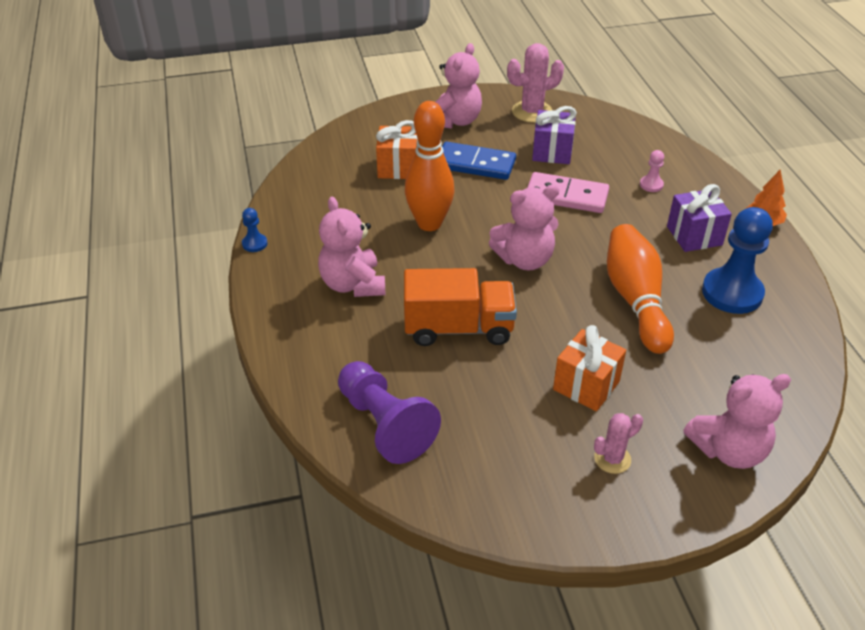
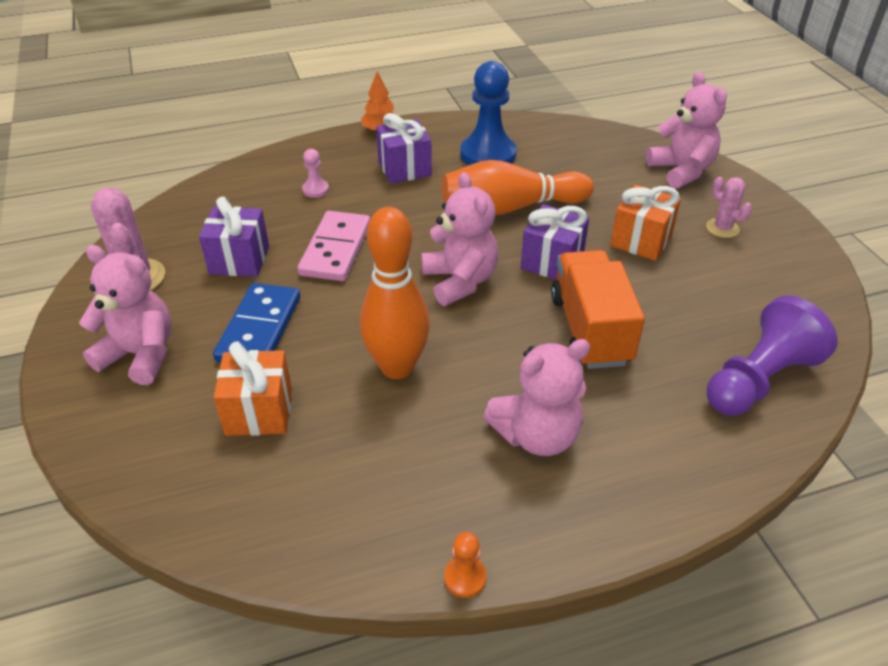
camera: 95 degrees left, 0 degrees up
(254, 244) = (465, 578): blue pawn -> orange pawn
(551, 317) = (552, 262): none -> purple gift

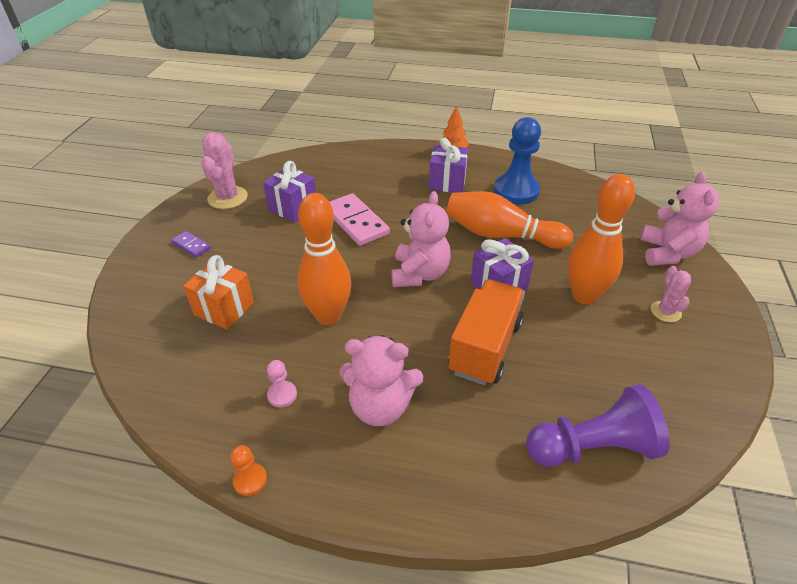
camera: 30 degrees right, 0 degrees up
(140, 355) = (191, 245): pink teddy bear -> purple domino
(259, 328) = (268, 256): blue domino -> none
(315, 189) = (376, 178): pink pawn -> pink pawn (282, 395)
(336, 249) = (356, 222): pink domino -> pink domino turned 75 degrees counterclockwise
(641, 240) = (584, 296): orange gift -> orange bowling pin

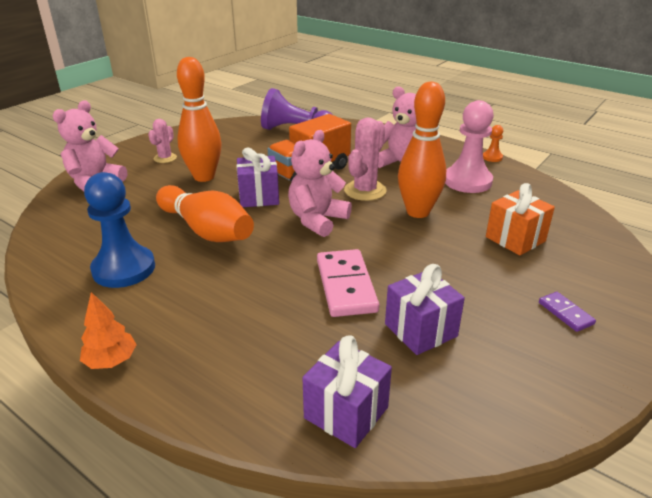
camera: 155 degrees left, 10 degrees down
(227, 198) = (522, 380): pink cactus -> pink cactus (365, 191)
(282, 395) = (467, 181): pink pawn -> pink pawn, size x2.24
(447, 182) = (186, 306): purple gift -> purple gift (346, 412)

